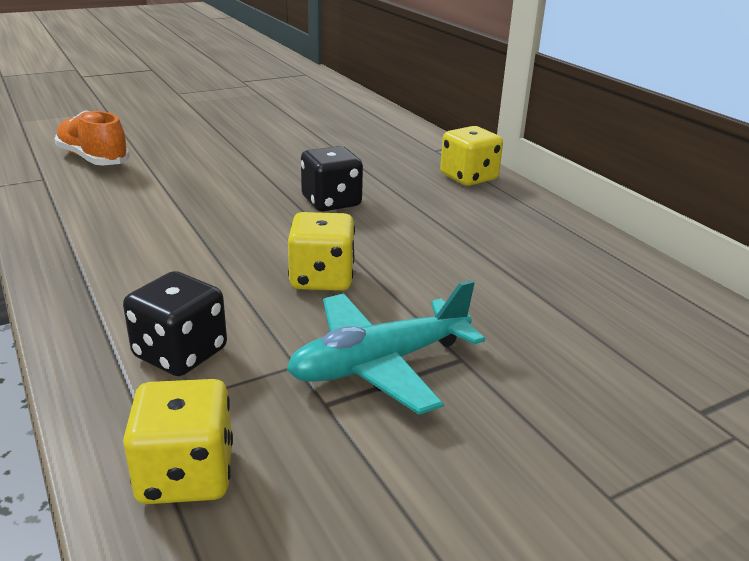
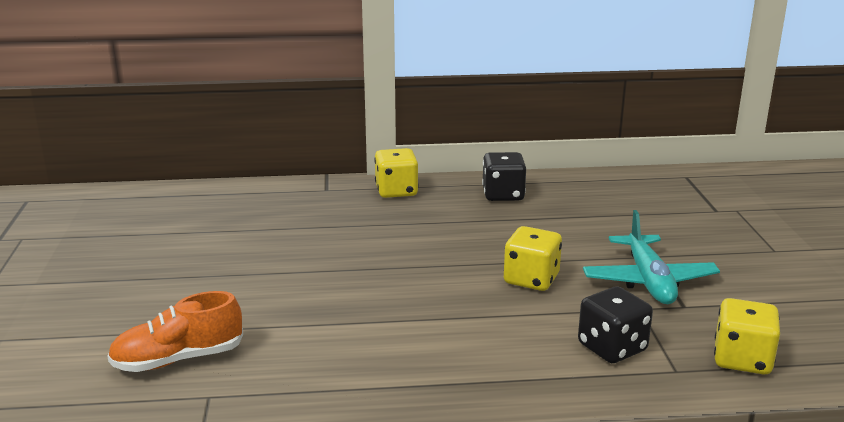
camera: 65 degrees left, 5 degrees down
(331, 202) = (401, 252): black dice -> black dice (503, 195)

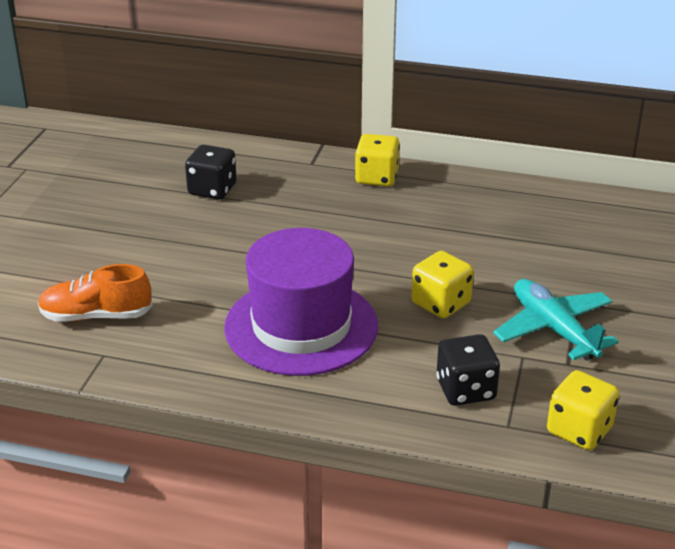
camera: 20 degrees right, 10 degrees up
(410, 325) = (301, 326): none -> purple hat
(503, 195) = (479, 202): black dice -> black dice (212, 190)
(648, 281) = (554, 329): turquoise plane -> turquoise plane turned 135 degrees clockwise

